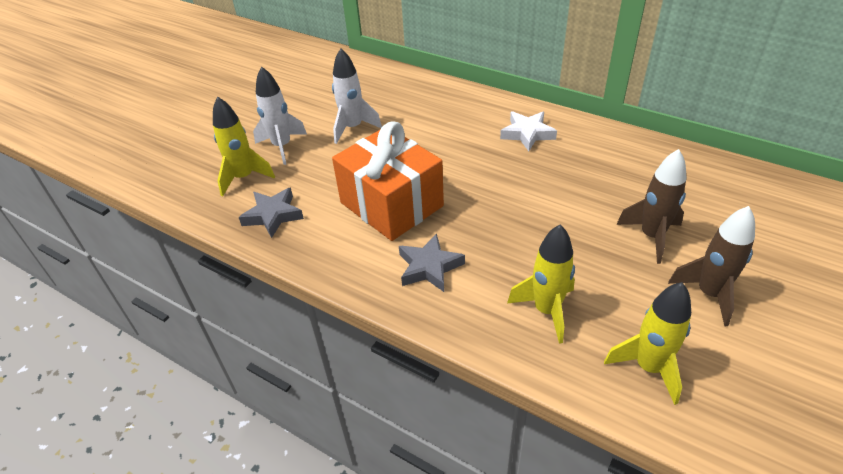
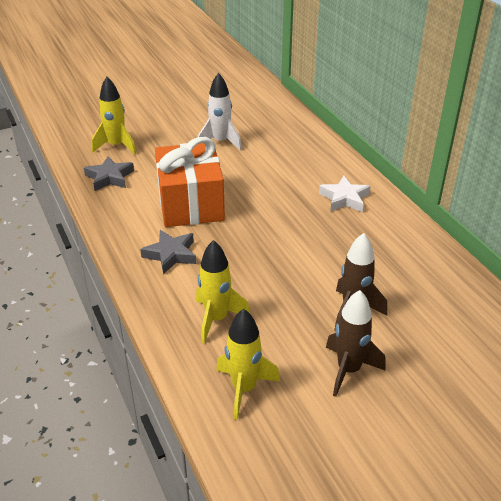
camera: 30 degrees right, 5 degrees down
(282, 146) = (160, 135): white rocket -> none

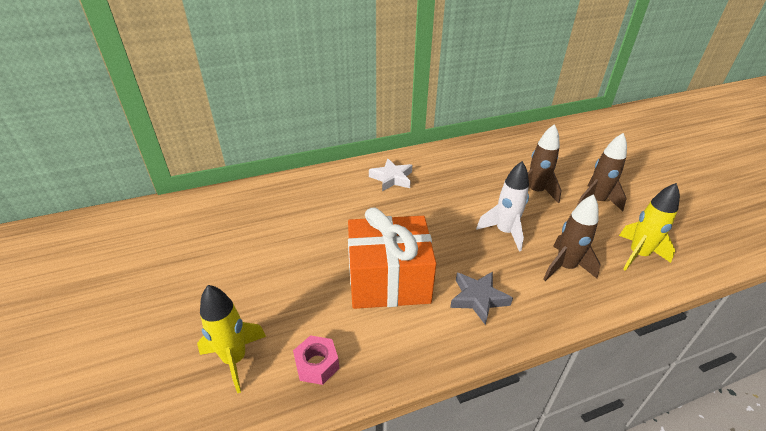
camera: 85 degrees left, 0 degrees up
(109, 177) = (317, 364): grey star -> pink nut
(216, 319) = (565, 267): yellow rocket -> brown rocket
(220, 142) = (268, 250): white rocket -> white rocket (504, 232)

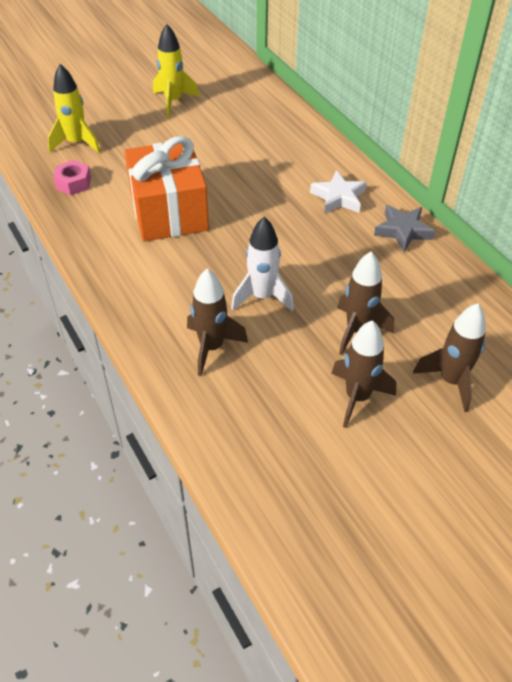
camera: 80 degrees right, 10 degrees up
(478, 299) = (153, 274): grey star -> grey star (403, 231)
(571, 164) = (451, 381): none -> brown rocket
(638, 255) = (249, 425): yellow rocket -> yellow rocket (173, 102)

